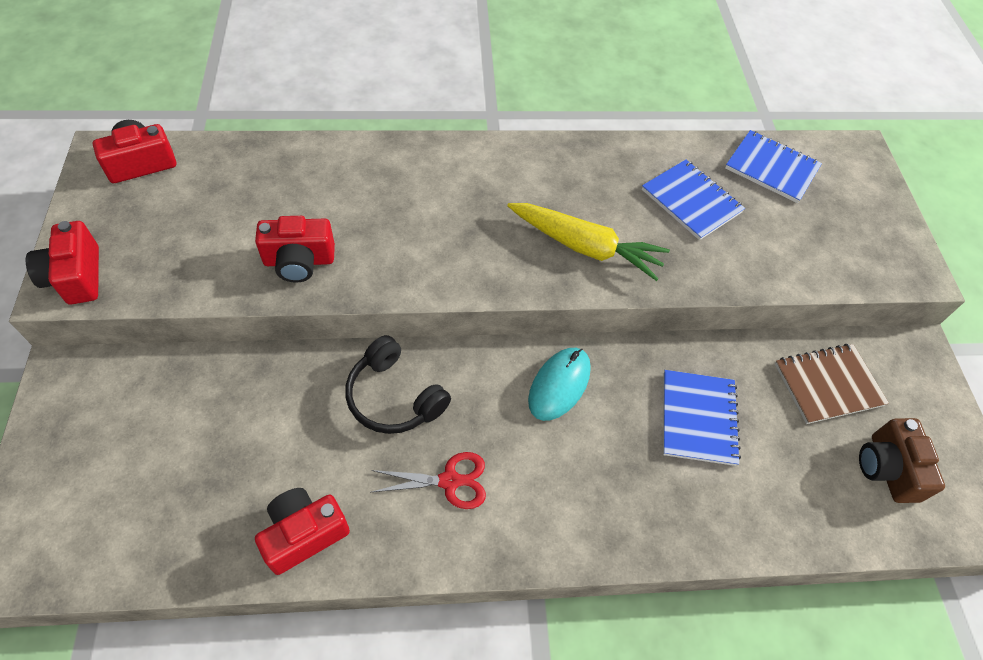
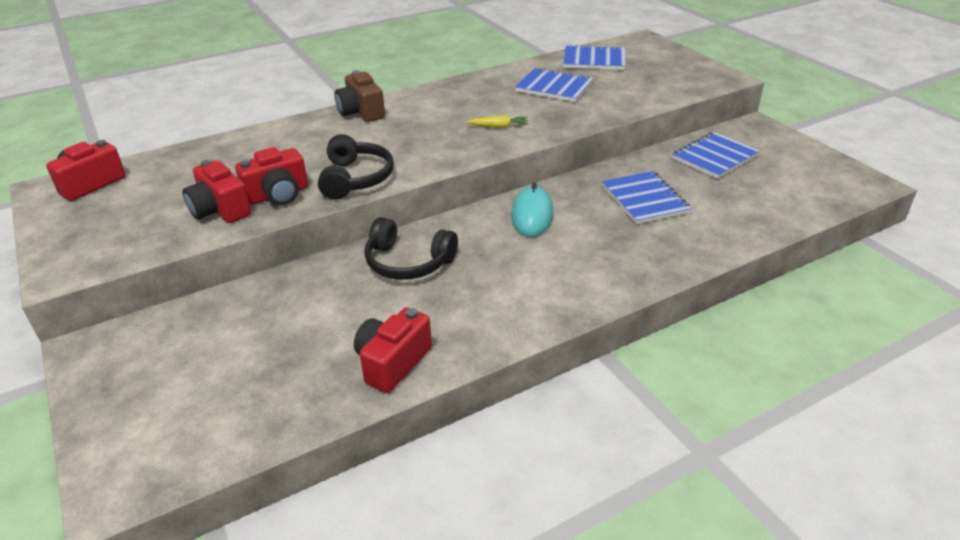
camera: 20 degrees left, 20 degrees down
(76, 276) = (74, 261): red camera -> red camera (220, 210)
(386, 269) = (355, 179): none -> black headphones
(449, 481) = (490, 291): red scissors -> none
(585, 247) = (499, 126): yellow carrot -> yellow carrot, size x0.45
(828, 384) = (714, 157): brown notebook -> blue notebook
(887, 468) = (785, 182): brown camera -> brown camera (361, 112)

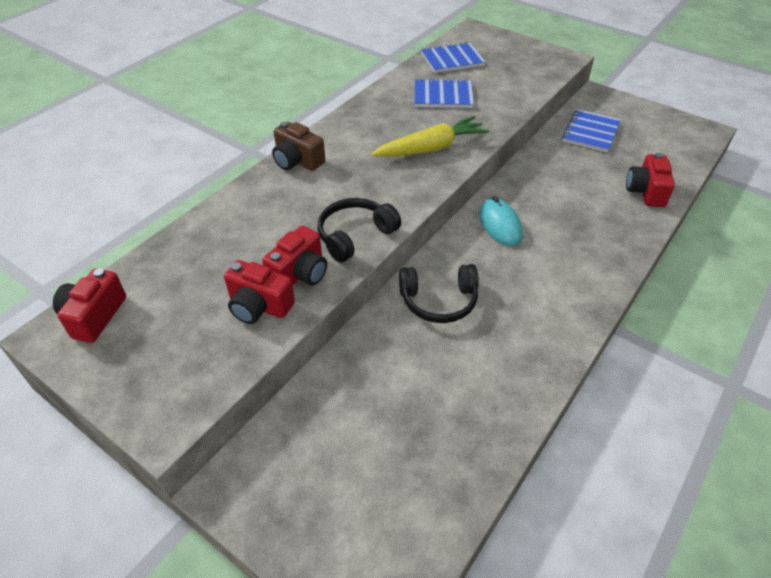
camera: 25 degrees left, 10 degrees up
(355, 179) = (355, 236): black headphones -> black headphones turned 105 degrees counterclockwise
(392, 363) = (503, 400): red camera -> red camera (646, 191)
(499, 126) = (431, 148): yellow carrot -> yellow carrot, size x2.21
(644, 199) = (570, 186): blue notebook -> none

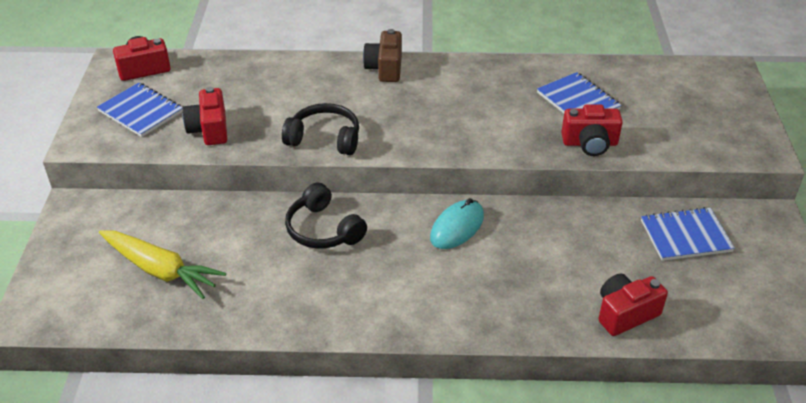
camera: 55 degrees right, 5 degrees down
(300, 273) = (258, 131): red camera -> red camera (590, 143)
(431, 148) = (485, 129): yellow carrot -> yellow carrot (160, 270)
(452, 59) = (651, 80): blue notebook -> blue notebook (141, 111)

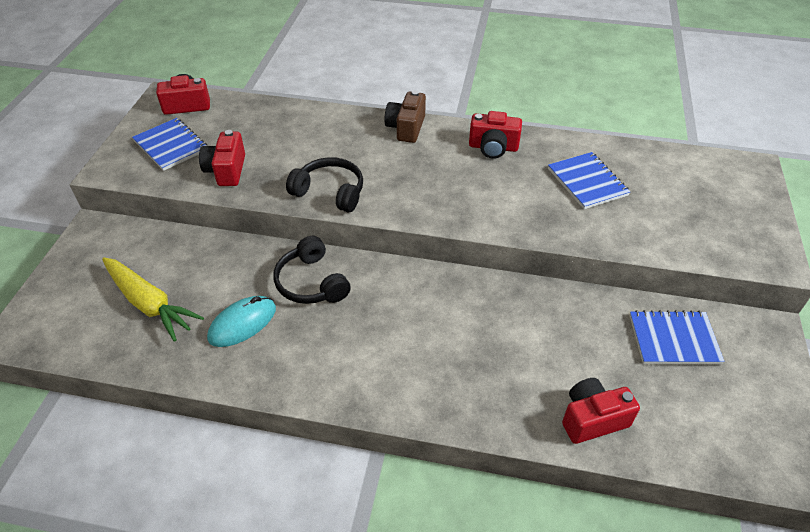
camera: 10 degrees right, 5 degrees up
(457, 227) = (441, 297): turquoise mouse -> turquoise mouse (242, 323)
(590, 143) = (590, 228): red camera -> red camera (493, 147)

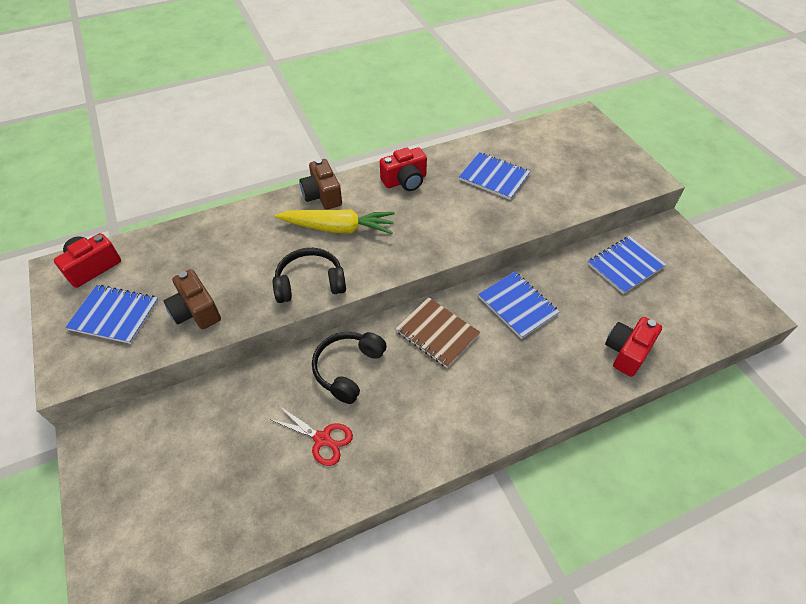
camera: 35 degrees left, 5 degrees up
(149, 304) = (220, 475): yellow carrot -> yellow carrot (338, 228)
(226, 170) = (196, 311): red camera -> brown camera
(242, 323) = (322, 439): turquoise mouse -> red scissors
(311, 282) = (348, 369): black headphones -> black headphones turned 90 degrees clockwise
(414, 296) = (437, 333): none -> brown notebook
(515, 314) = (517, 305): none -> blue notebook

